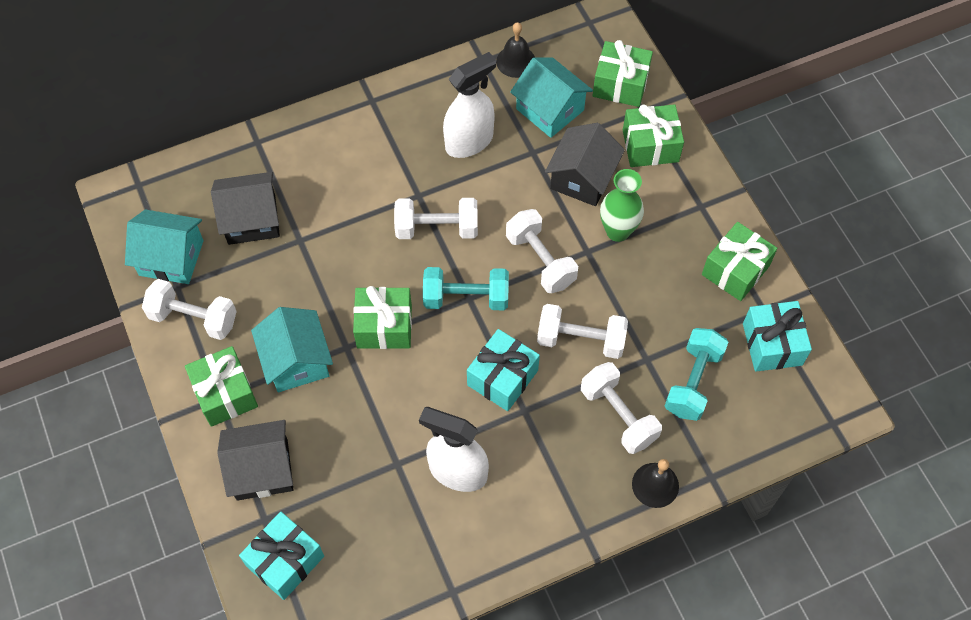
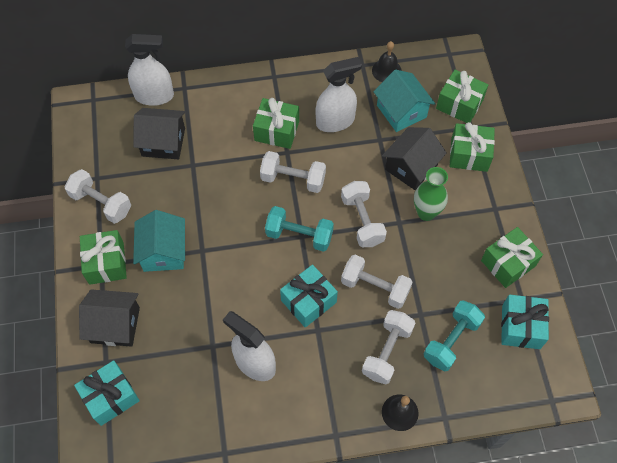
camera: 15 degrees right, 0 degrees up
(171, 258) = (99, 156): turquoise house -> none
(220, 161) = (154, 96): none -> white spray bottle
(384, 326) = (234, 242): green gift -> green gift (277, 131)
(618, 415) = (387, 351): white dumbbell -> white dumbbell turned 45 degrees clockwise

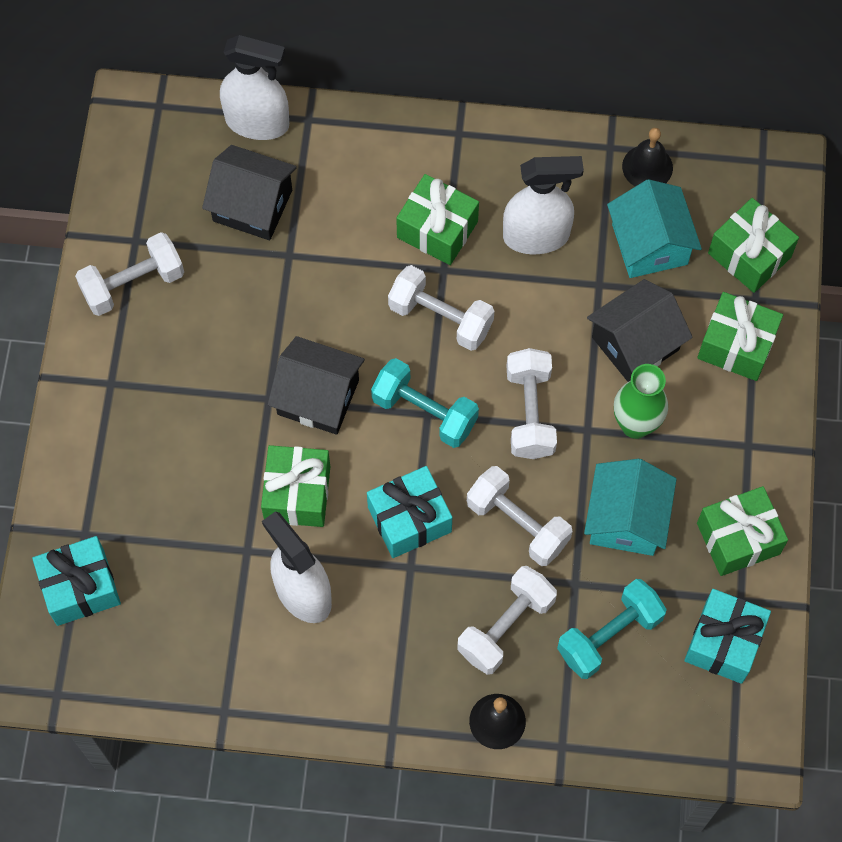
camera: 15 degrees right, 5 degrees up
(101, 203) = (133, 284): white dumbbell -> white dumbbell turned 75 degrees counterclockwise
(106, 263) = (119, 382): green gift -> green gift (297, 494)
(115, 325) = (111, 482): black house -> black house (318, 397)
(163, 251) = (209, 386): turquoise house -> turquoise house (626, 519)

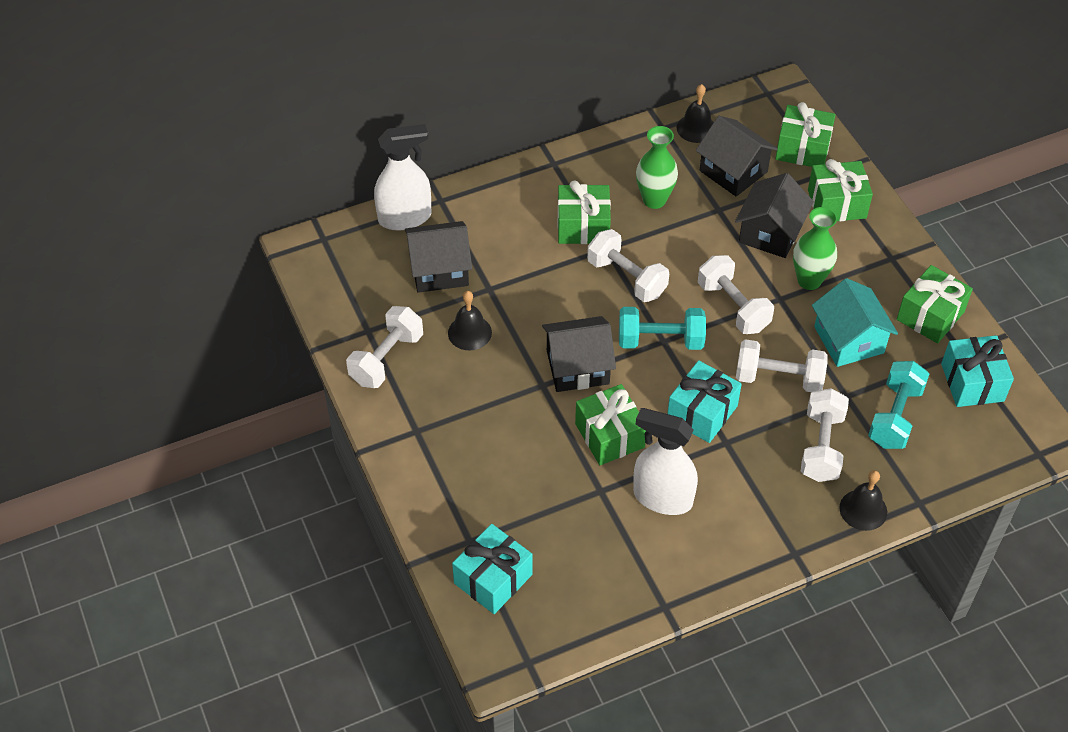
camera: 30 degrees left, 15 degrees down
(235, 297) = (469, 332): none -> black bell
(440, 318) = (626, 278): white dumbbell -> white dumbbell turned 45 degrees clockwise
(536, 236) = (654, 200): white spray bottle -> green vase
(649, 244) = (733, 171): turquoise house -> black house

